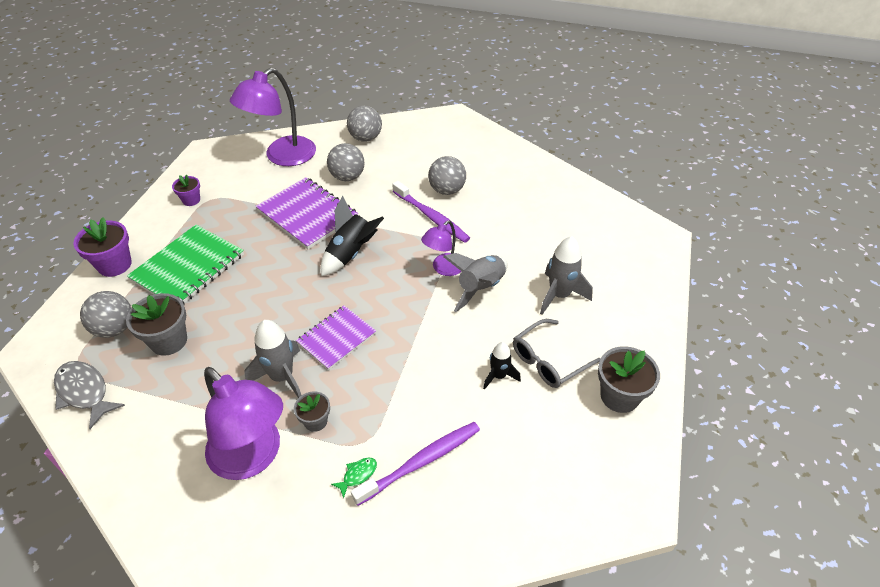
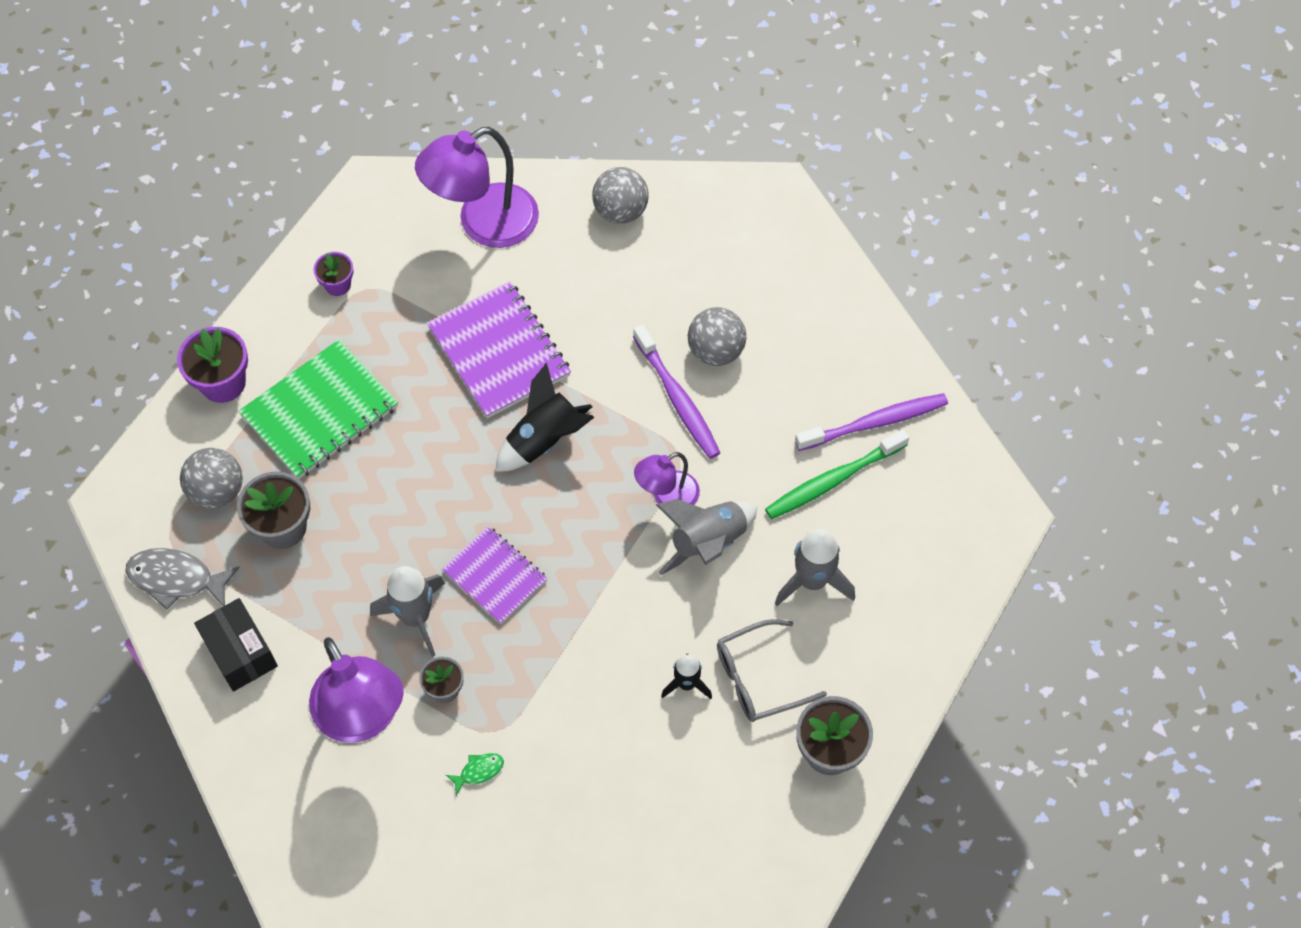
camera: 15 degrees right, 15 degrees up
(84, 392) = (176, 579): grey fish -> grey fish turned 45 degrees counterclockwise
(142, 432) = (240, 652): none -> black box
(336, 338) = (495, 576): purple notebook -> purple notebook turned 75 degrees clockwise
(347, 177) = (573, 290): grey ball -> none
(420, 462) = (555, 774): purple toothbrush -> purple toothbrush (874, 423)
(548, 239) = (833, 480): none -> green toothbrush

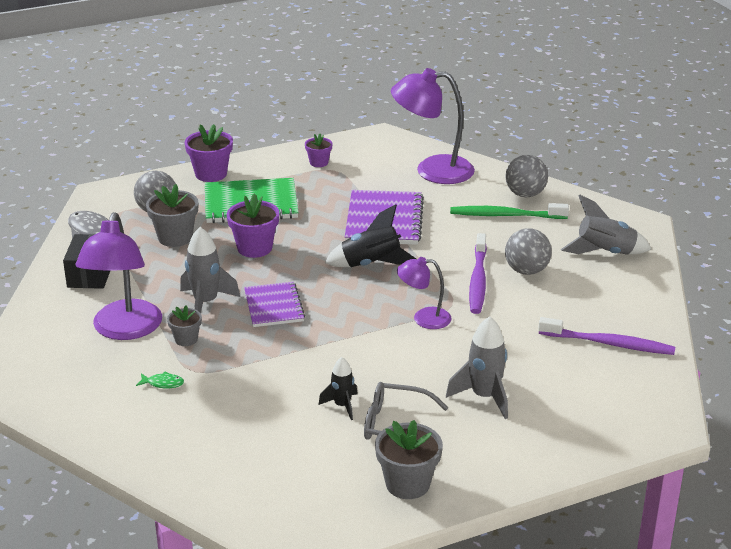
camera: 35 degrees right, 30 degrees down
(392, 490) = (254, 248): none -> purple flower pot
(707, 543) = (429, 349): grey rocket -> grey rocket (605, 253)
(833, 480) = (550, 357): green toothbrush -> green toothbrush (506, 215)

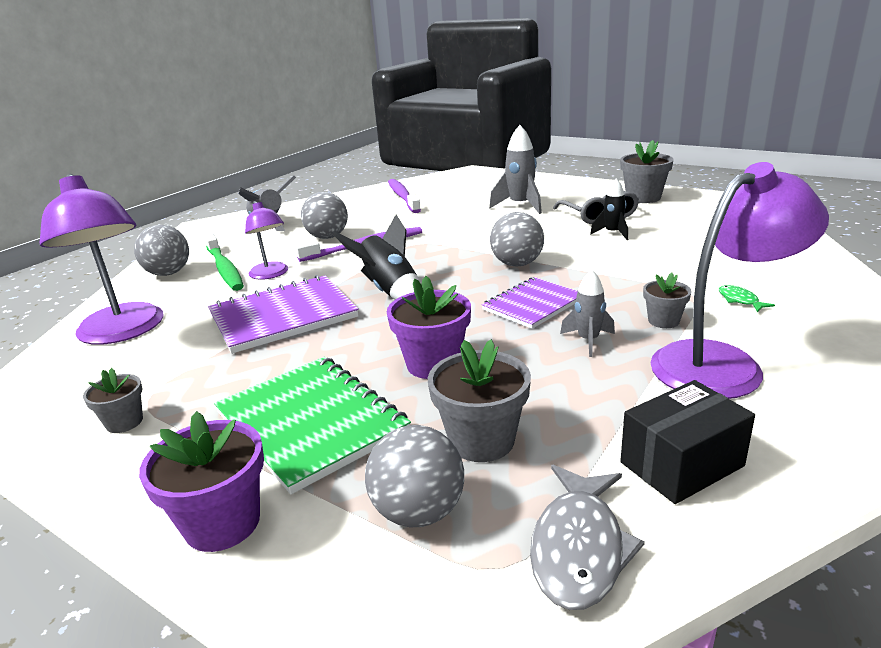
camera: 120 degrees left, 5 degrees down
(206, 303) = (588, 341): grey rocket -> grey rocket, size x0.62
(319, 162) = (124, 422): purple flower pot -> grey flower pot
(345, 330) = (517, 264): none -> grey ball
(424, 318) = (453, 245): purple lamp -> purple lamp (271, 274)

